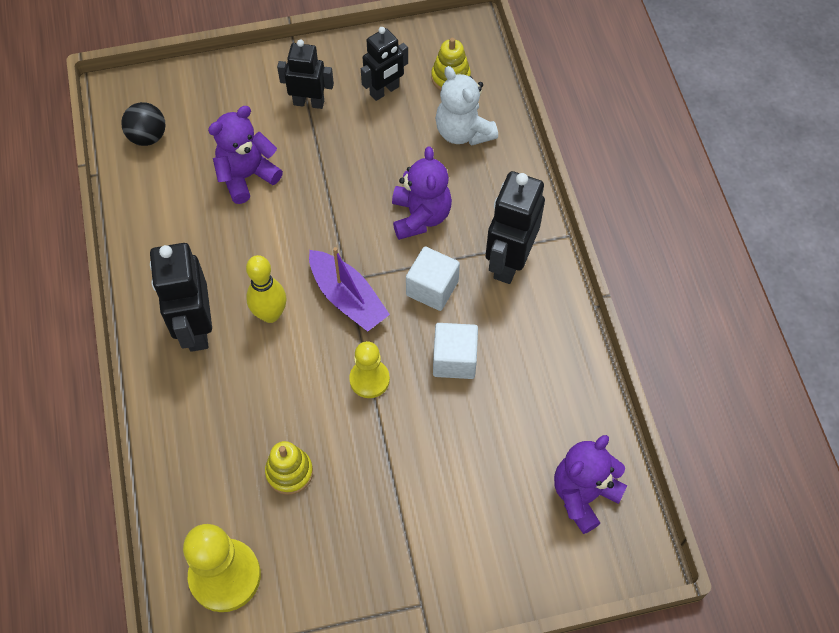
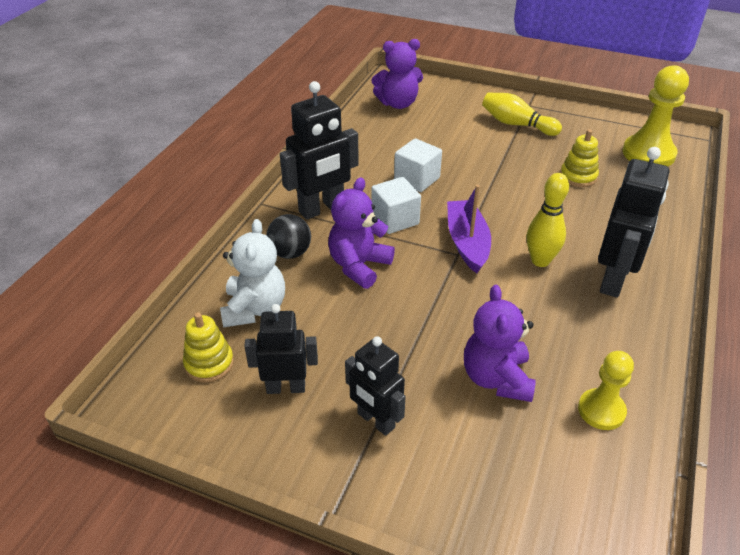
camera: 145 degrees left, 20 degrees down
(148, 137) = (594, 487): black ball -> black ball (290, 253)
(247, 176) = (496, 378): purple teddy bear -> purple teddy bear turned 90 degrees clockwise
(369, 379) = (487, 194): yellow pawn -> yellow pawn (601, 410)
(411, 542) = (516, 124): none -> yellow bowling pin

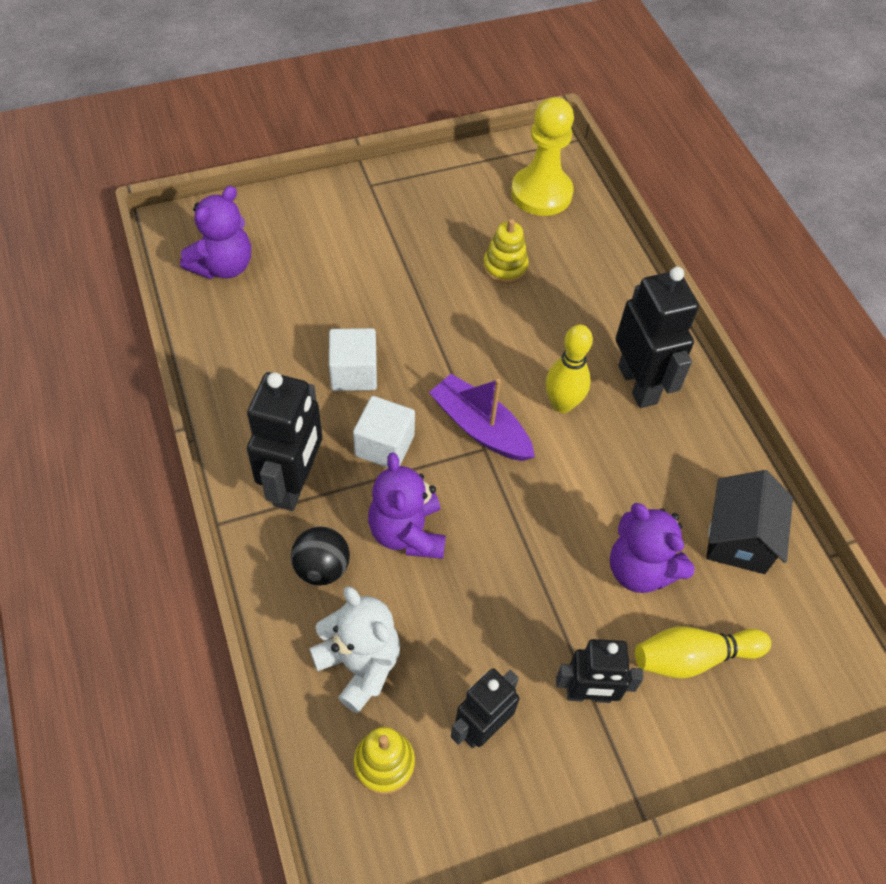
camera: 45 degrees left, 15 degrees up
(516, 124) = (383, 224): yellow bowling pin -> yellow bowling pin (693, 657)
(601, 410) = (739, 538): yellow pawn -> black house

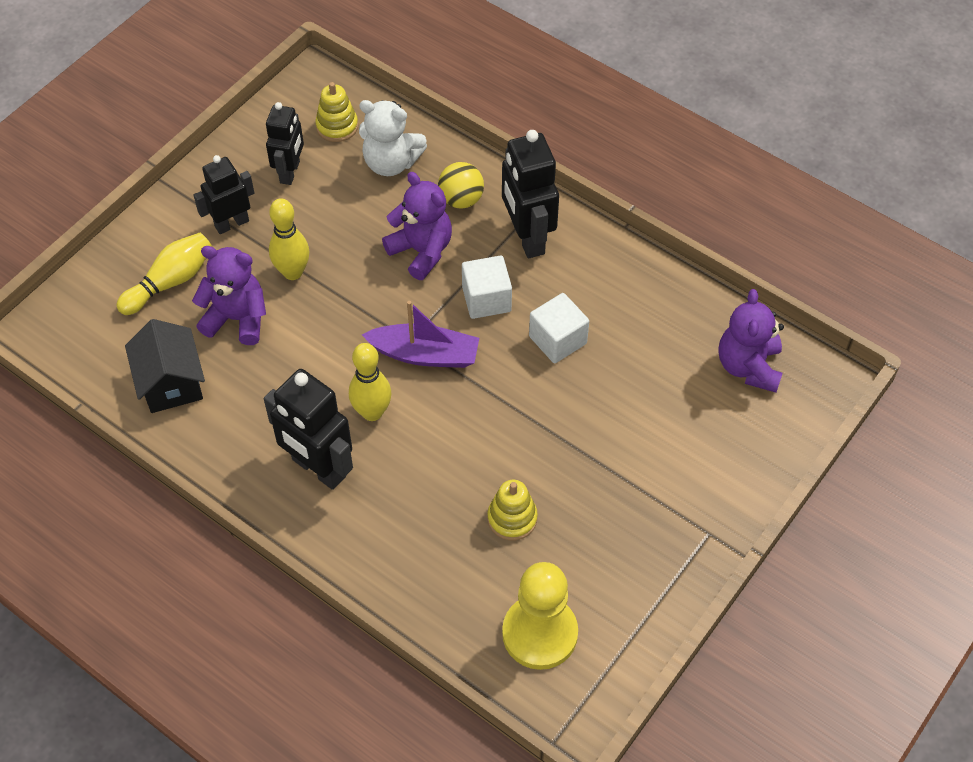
camera: 150 degrees right, 0 degrees up
(322, 568) = (461, 199): black ball -> yellow ball
(554, 589) = (293, 272): none -> yellow bowling pin

